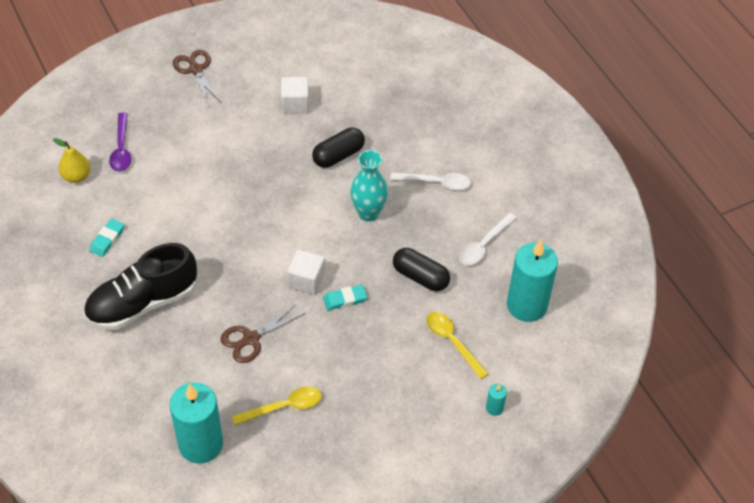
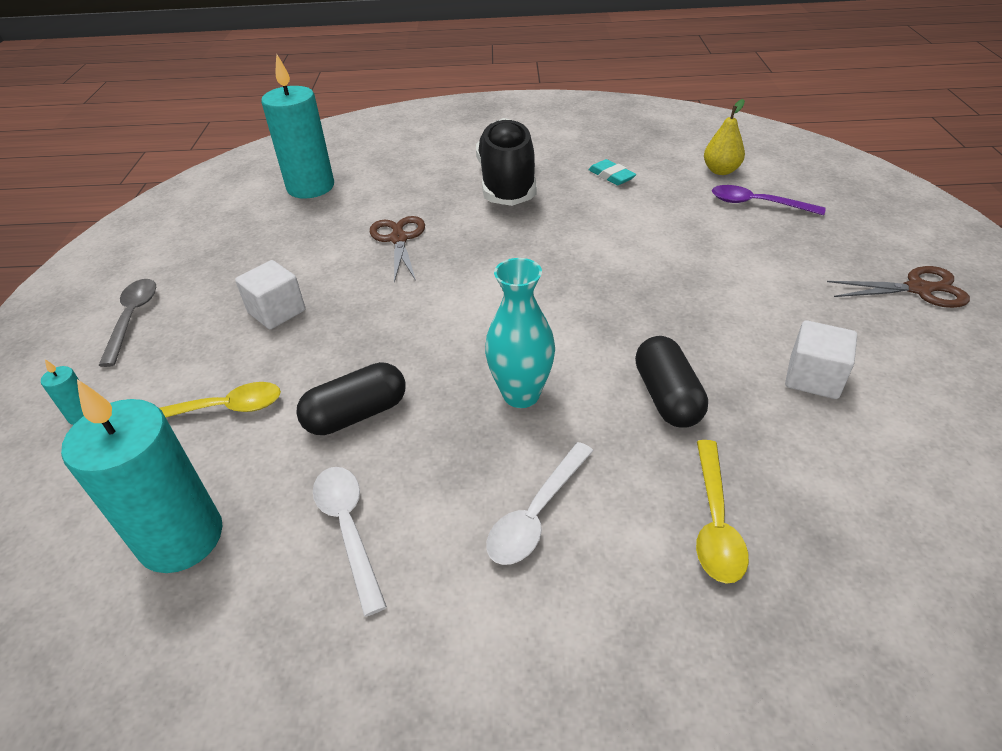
camera: 120 degrees right, 10 degrees down
(284, 407) = (292, 242): yellow spoon -> yellow spoon (715, 522)
(306, 280) = (444, 299): white cube -> white cube (277, 311)
(345, 299) = (386, 324): turquoise eraser -> none
(411, 449) = (133, 318): none -> grey spoon

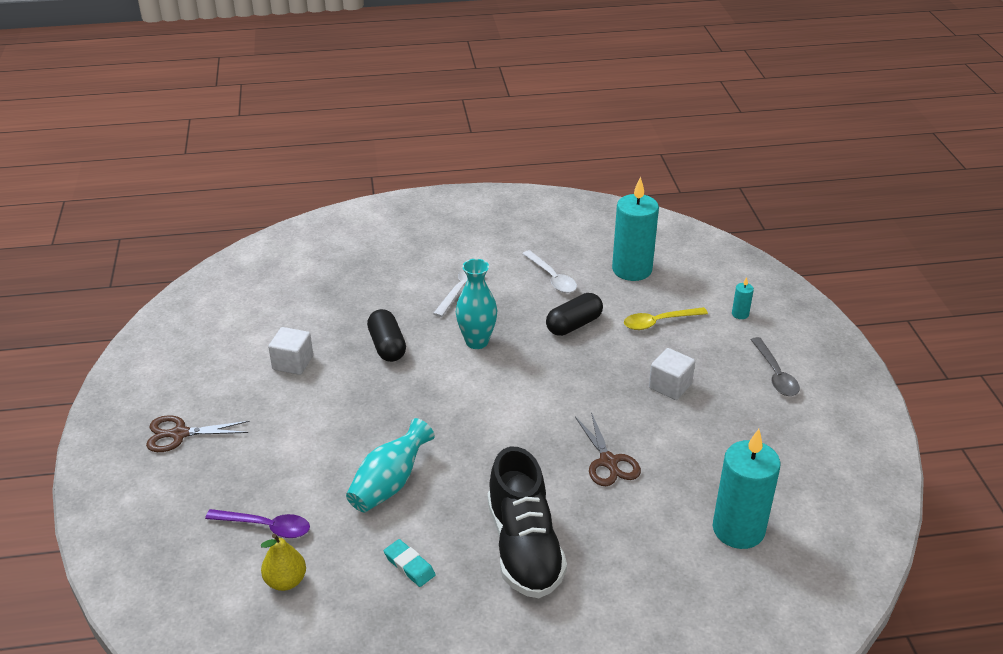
camera: 170 degrees right, 5 degrees down
(637, 231) = (389, 484): none -> turquoise vase
(715, 522) = (373, 292): yellow spoon -> none

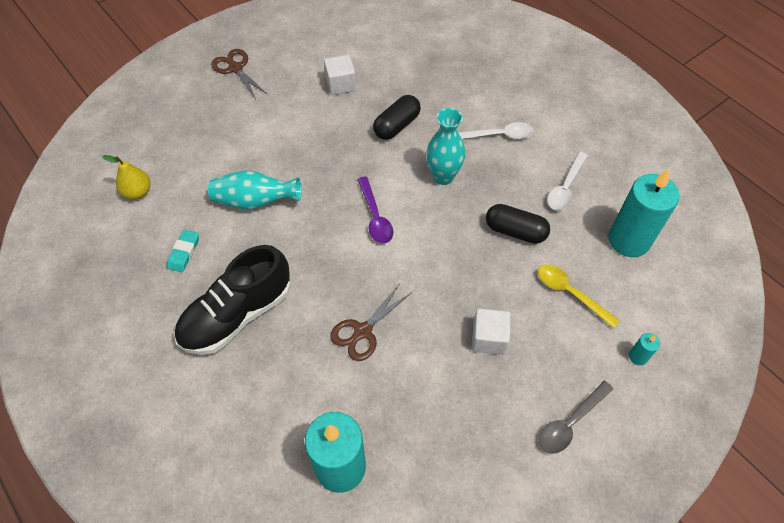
camera: 60 degrees right, 20 degrees up
(266, 527) = (179, 157): purple spoon -> purple spoon (375, 217)

